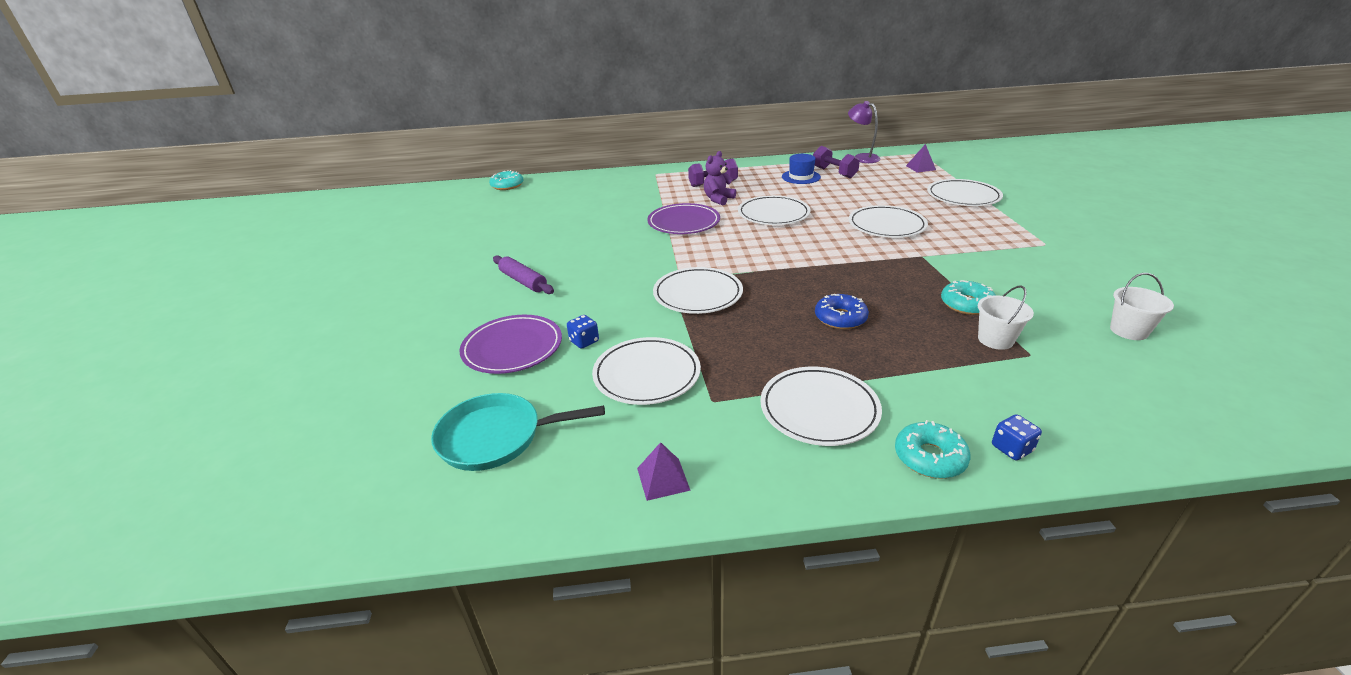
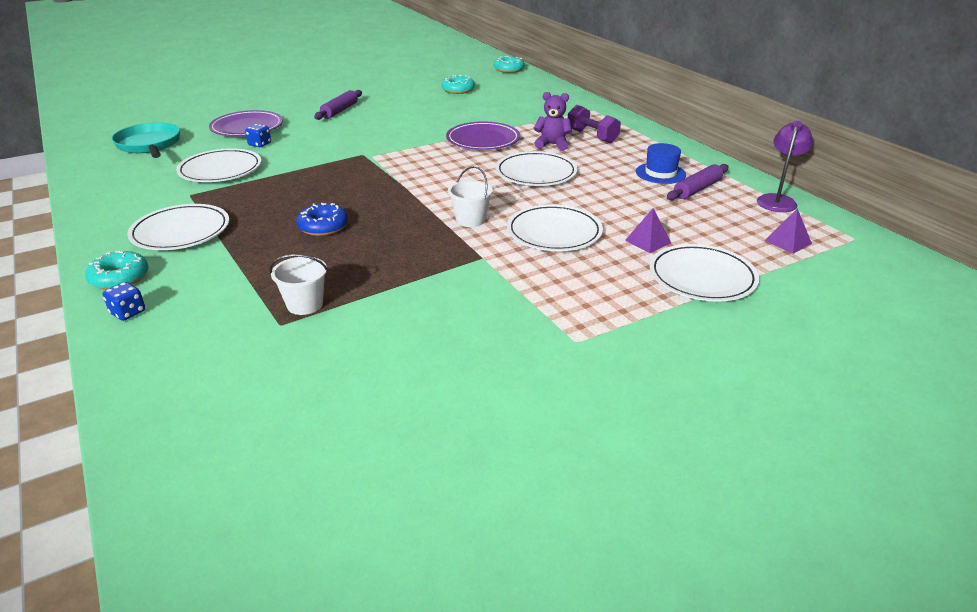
camera: 65 degrees right, 0 degrees up
(663, 479) = (106, 193): purple pyramid -> purple pyramid (648, 241)
(698, 294) = (344, 167): white plate -> none
(834, 173) = (697, 189): purple dumbbell -> purple rolling pin
(966, 304) = (375, 287): turquoise donut -> turquoise donut (458, 90)
(1128, 331) = (350, 393): white bucket -> white bucket (470, 220)

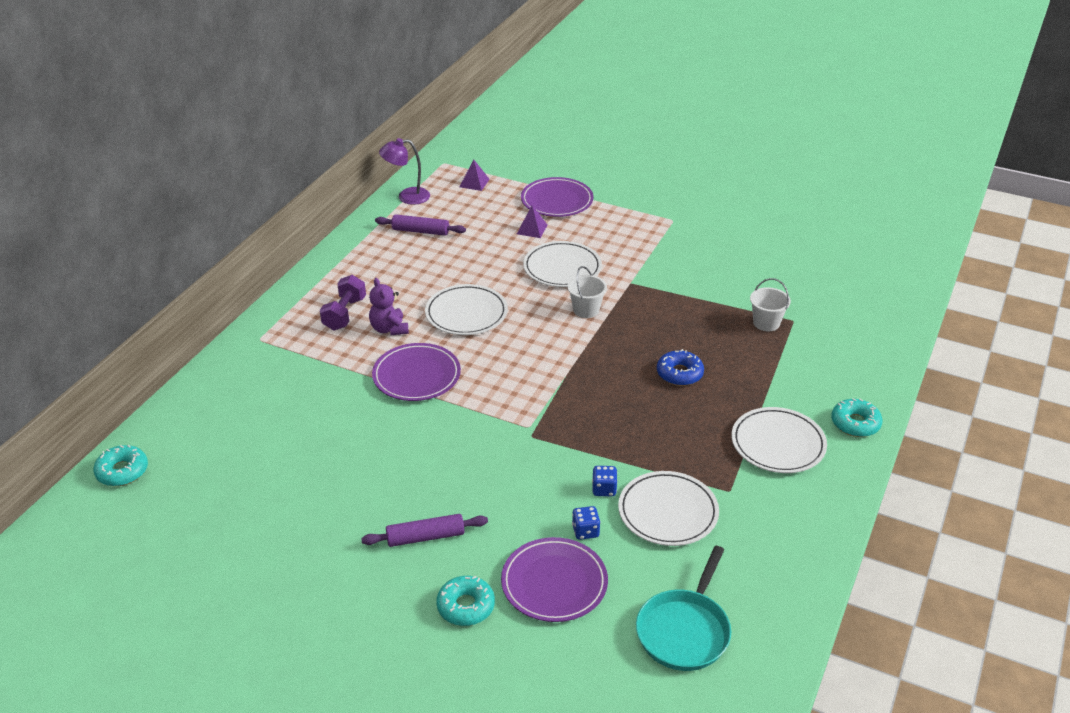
camera: 125 degrees left, 5 degrees up
(128, 312) = (869, 387): blue dice -> blue dice (604, 489)
(458, 90) = (257, 474): turquoise donut -> turquoise donut (466, 606)
(660, 173) = (403, 254): blue hat -> none
(702, 277) = (557, 201): white plate -> purple plate

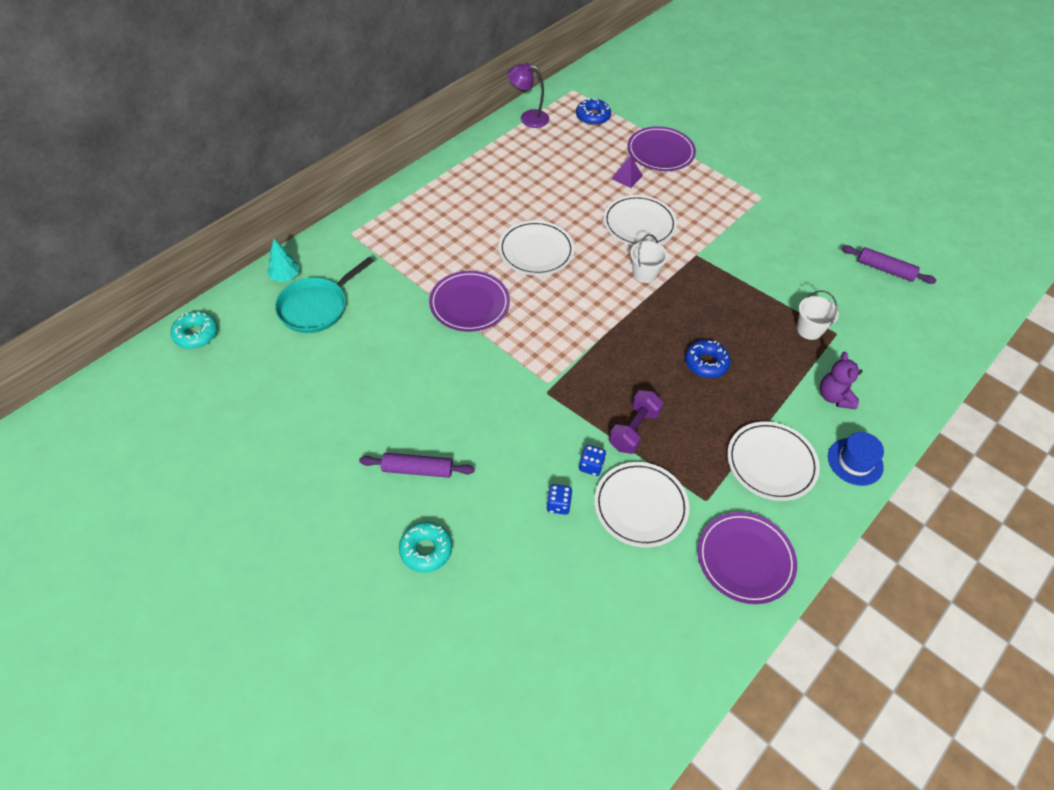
camera: 15 degrees right, 15 degrees up
(202, 395) = (285, 276): none -> turquoise tree
(344, 314) = (431, 225): purple dumbbell -> purple dumbbell (634, 430)
(389, 329) = (463, 250): purple teddy bear -> purple teddy bear (834, 397)
(420, 231) = (527, 156): purple rolling pin -> purple rolling pin (885, 269)
(474, 183) = (593, 117): purple pyramid -> blue donut
(554, 583) = (511, 549): purple plate -> purple plate (745, 559)
(684, 630) = (609, 635): turquoise pan -> turquoise pan (316, 307)
(855, 423) = (855, 461): turquoise donut -> blue hat

